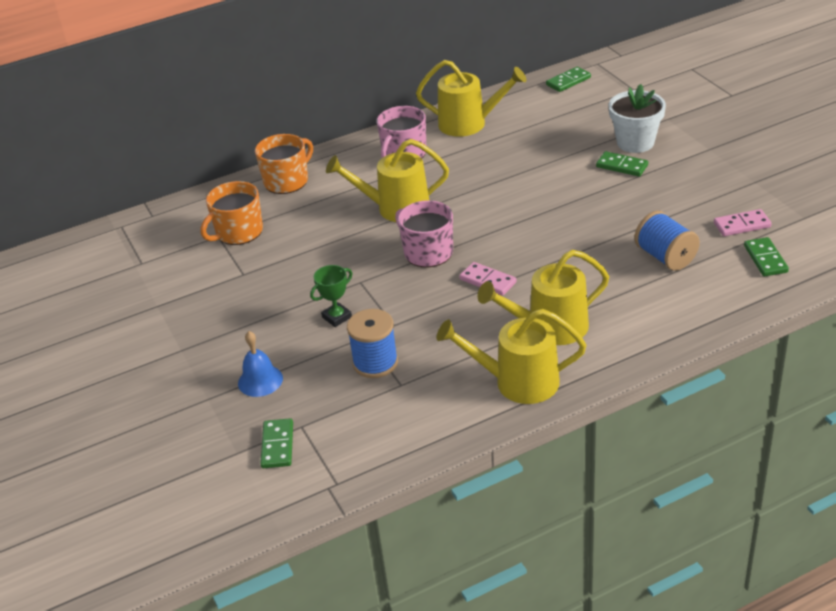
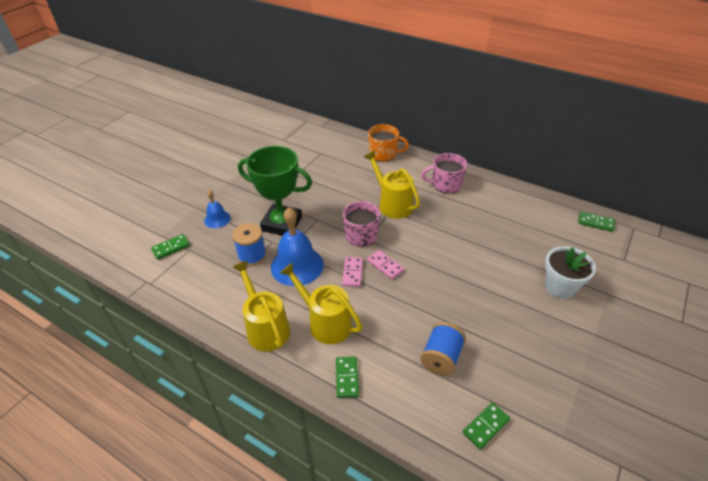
camera: 55 degrees right, 5 degrees up
(238, 232) = (328, 158): orange mug -> none
(337, 317) = (282, 224): green trophy -> green trophy, size x2.34
(432, 325) = (297, 265): none -> blue bell
(468, 123) = (501, 197): yellow watering can -> none
(622, 166) = (525, 290): green domino -> green domino (347, 378)
(742, 225) = (516, 393): pink domino -> pink domino (385, 266)

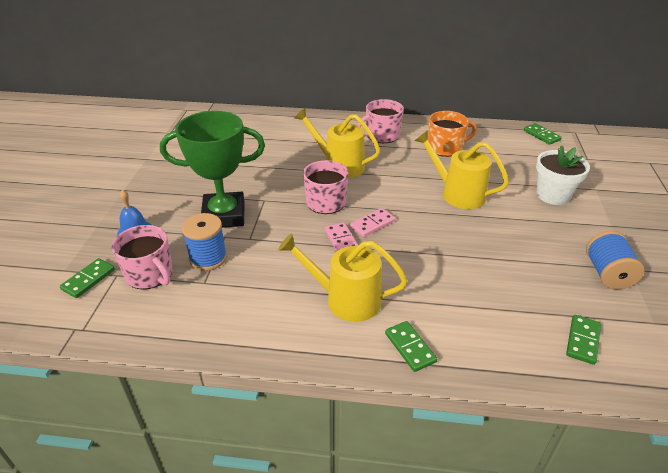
camera: 25 degrees left, 5 degrees down
(209, 256) = (150, 274): none -> pink mug
(266, 328) = (277, 329): yellow watering can -> yellow watering can (458, 194)
(297, 265) = (271, 252): blue bell -> none
(383, 154) = (297, 122): orange mug -> orange mug (445, 148)
(385, 266) = (372, 224): pink domino -> pink domino turned 60 degrees counterclockwise
(441, 357) = (493, 292): blue spool -> blue spool (607, 274)
(595, 223) = (541, 135): green domino -> green domino turned 60 degrees clockwise

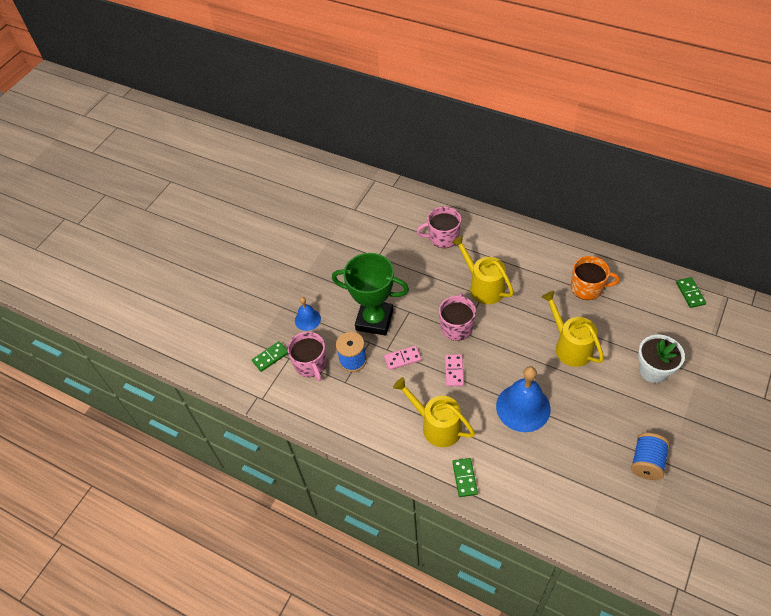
camera: 25 degrees right, 15 degrees up
(372, 224) = (484, 360): pink domino -> pink domino (402, 359)
(381, 135) = (536, 257): pink mug -> pink mug (443, 237)
(440, 256) = (523, 407): none -> blue bell
(582, 341) = (588, 511): green domino -> none

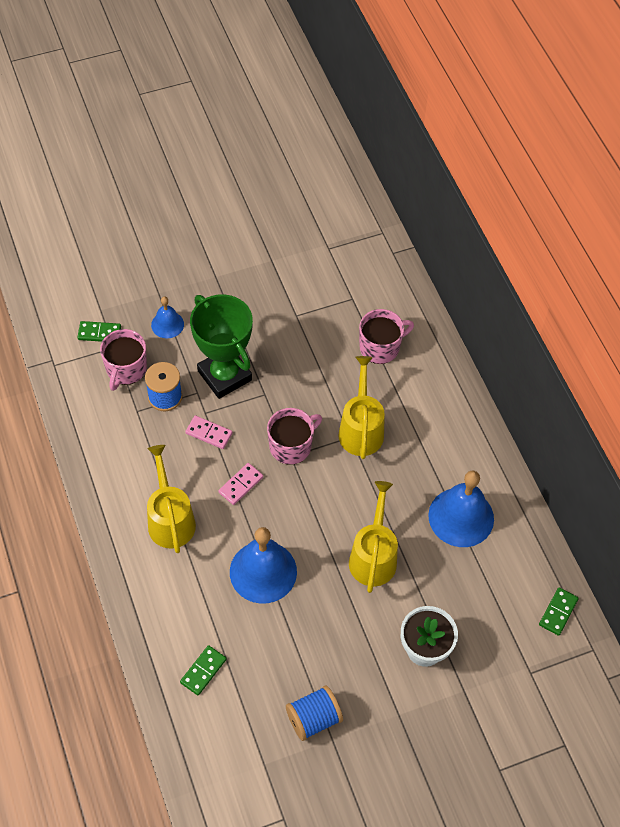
camera: 35 degrees right, 5 degrees up
(443, 237) = (380, 347): pink mug -> pink mug turned 120 degrees clockwise
(464, 478) = (142, 584): green domino -> green domino (203, 671)
(587, 287) = (461, 517): orange mug -> blue bell

